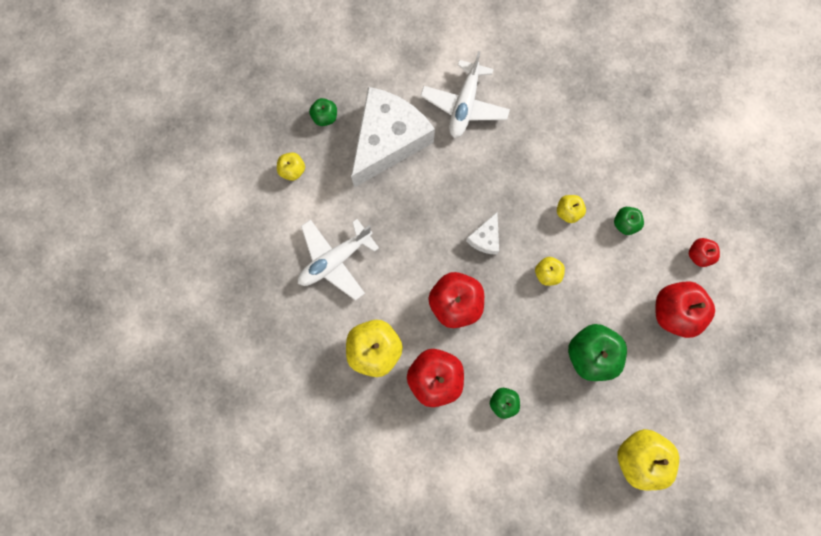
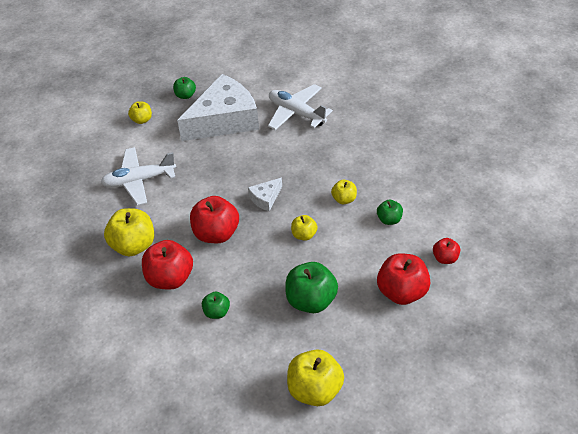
camera: 25 degrees right, 30 degrees down
(464, 105) = (296, 113): white plane -> white plane turned 90 degrees clockwise

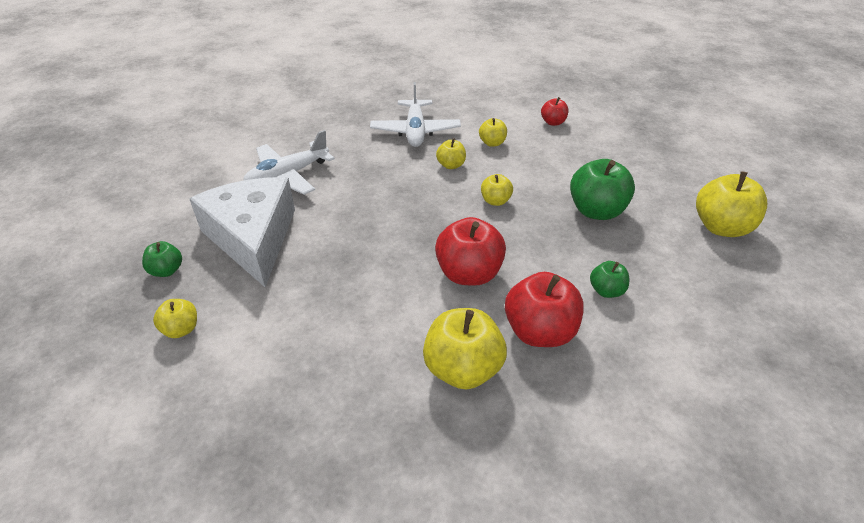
camera: 80 degrees left, 5 degrees down
(139, 181) = (323, 348): white plane -> white plane (415, 131)
(265, 198) = (423, 221): white cheese -> none
(389, 220) = (492, 143): green apple -> yellow apple
(402, 292) = (592, 152): red apple -> none

